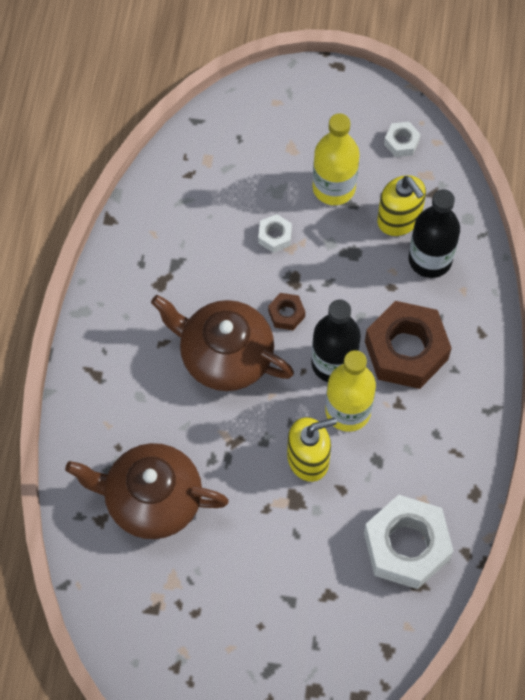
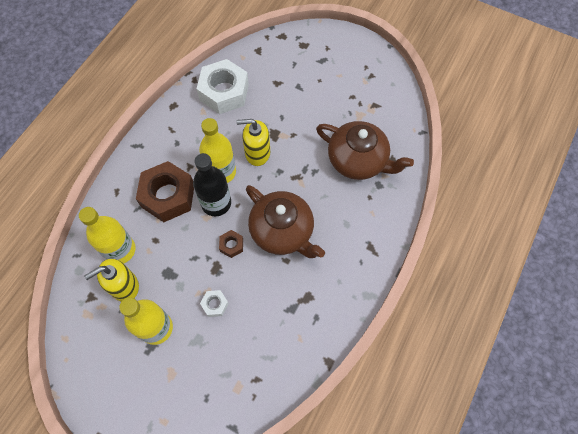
camera: 160 degrees left, 0 degrees up
(399, 219) = (124, 286): yellow soap dispenser -> yellow soap dispenser turned 105 degrees counterclockwise
(401, 142) = (89, 347): white nut -> none
(430, 259) = (120, 250): black bottle -> yellow bottle

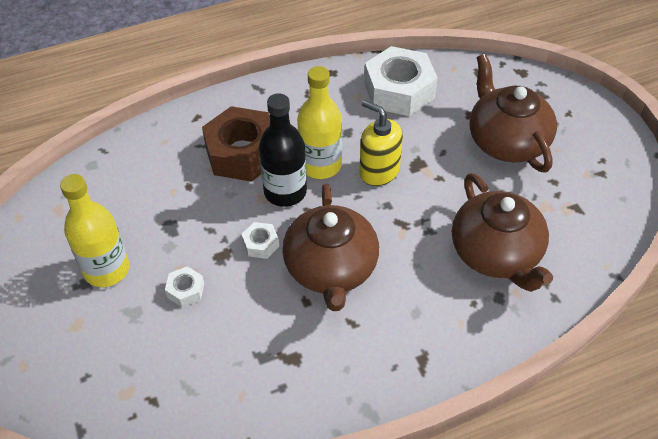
camera: 40 degrees right, 15 degrees down
(120, 250) = (146, 172): yellow bottle -> none
(124, 286) = (117, 208): yellow soap dispenser -> none
(231, 245) = (260, 244): brown nut -> white nut
(309, 87) = (506, 141): none -> brown teapot

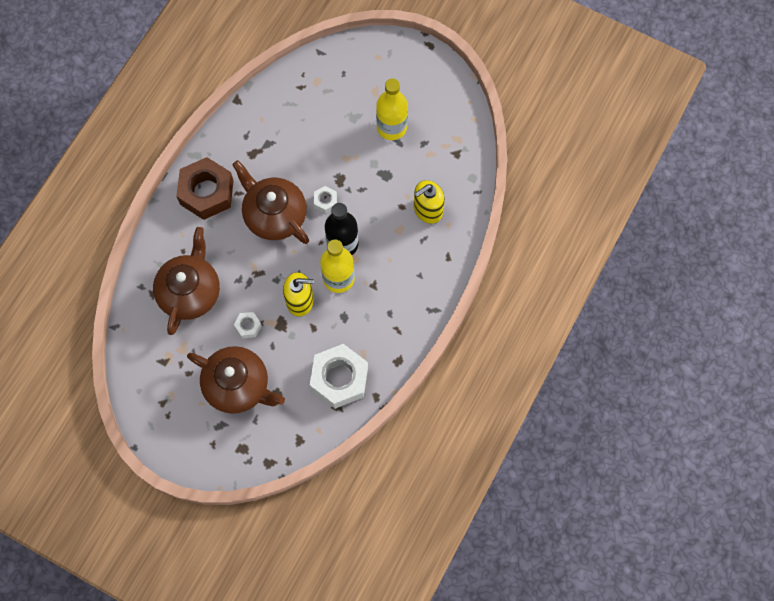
camera: 140 degrees right, 20 degrees up
(167, 166) = (427, 210): none -> yellow soap dispenser
(185, 290) = (339, 147): white nut -> white nut (248, 326)
(242, 153) = (393, 252): brown nut -> brown nut (206, 192)
(496, 254) = (190, 291): brown teapot -> brown teapot turned 75 degrees clockwise

